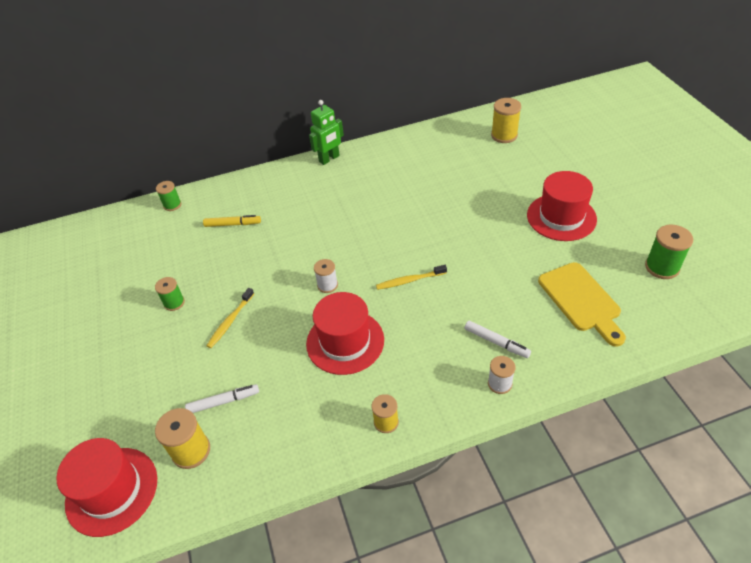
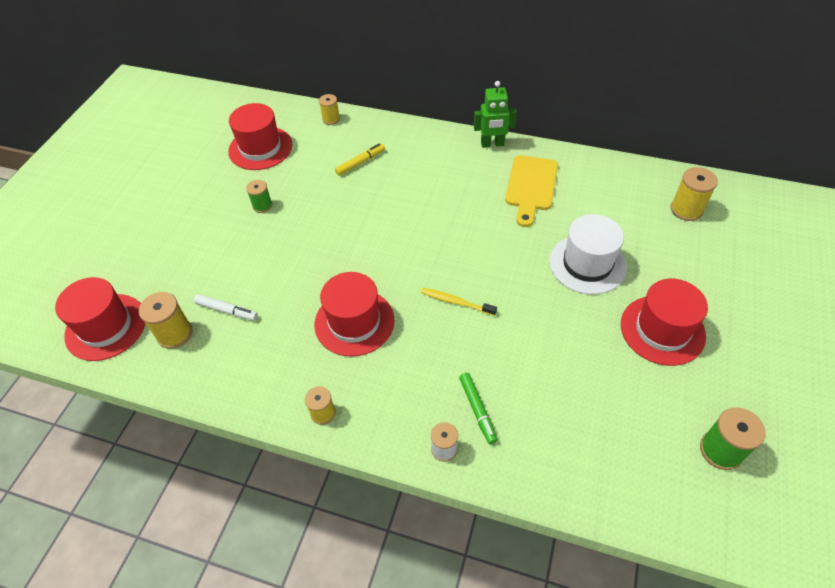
camera: 35 degrees right, 5 degrees up
(125, 259) = (260, 148): none -> red hat
(172, 205) = (331, 119): green spool -> yellow spool
(230, 321) = (287, 247): yellow toothbrush -> none
(233, 224) = (360, 162): yellow marker -> yellow marker turned 75 degrees counterclockwise
(327, 285) = (385, 263): white spool -> none
(475, 203) = (587, 264): none -> white hat
(496, 342) = (477, 410): white marker -> green marker
(581, 300) = (598, 426): yellow cutting board -> yellow cutting board (531, 186)

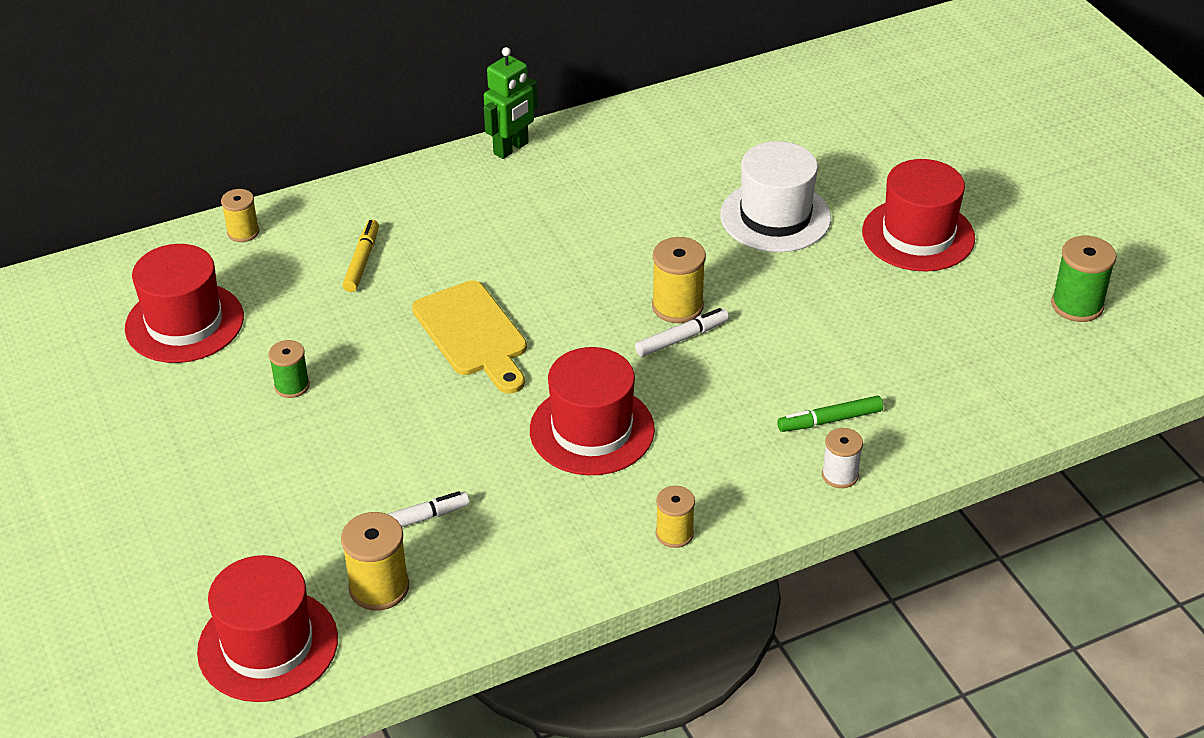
camera: 45 degrees left, 10 degrees down
(456, 302) = (682, 338): yellow toothbrush -> white marker
(477, 410) = (829, 420): green marker -> green marker turned 135 degrees clockwise
(531, 186) = (617, 171): yellow cutting board -> yellow cutting board (473, 334)
(686, 209) = (813, 104): yellow spool -> yellow spool (677, 306)

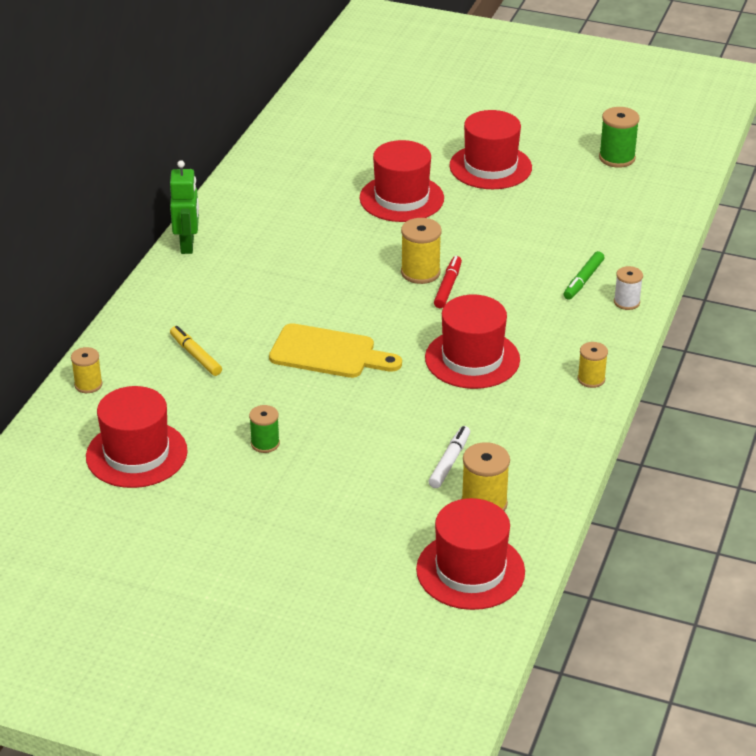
camera: 45 degrees left, 5 degrees down
(682, 338) = (448, 287): white marker -> red marker
(775, 216) = (401, 198): white hat -> red hat

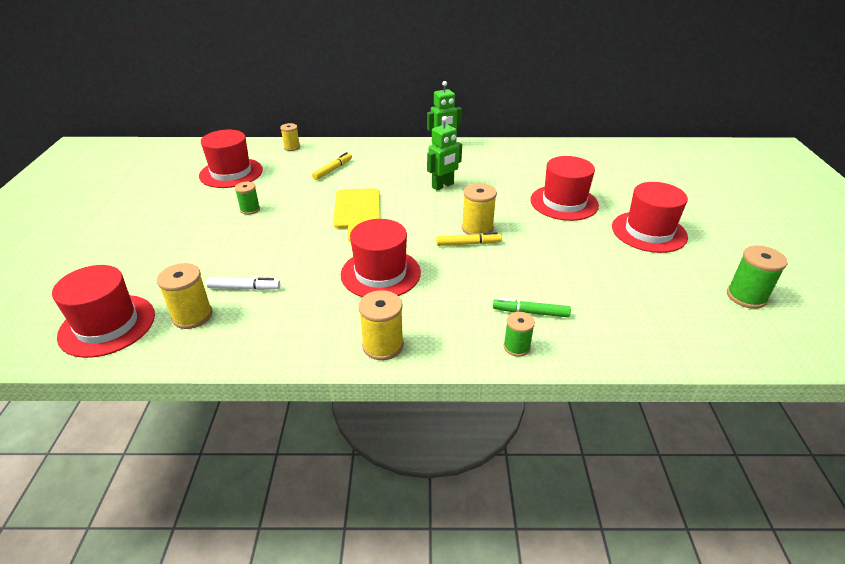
camera: 70 degrees right, 0 degrees up
(305, 273) = (443, 186): none -> green robot
(448, 287) = (468, 244): red marker -> yellow marker
(591, 379) = (383, 345): yellow spool -> yellow spool, size x1.54
(626, 302) = (516, 347): white spool -> green spool

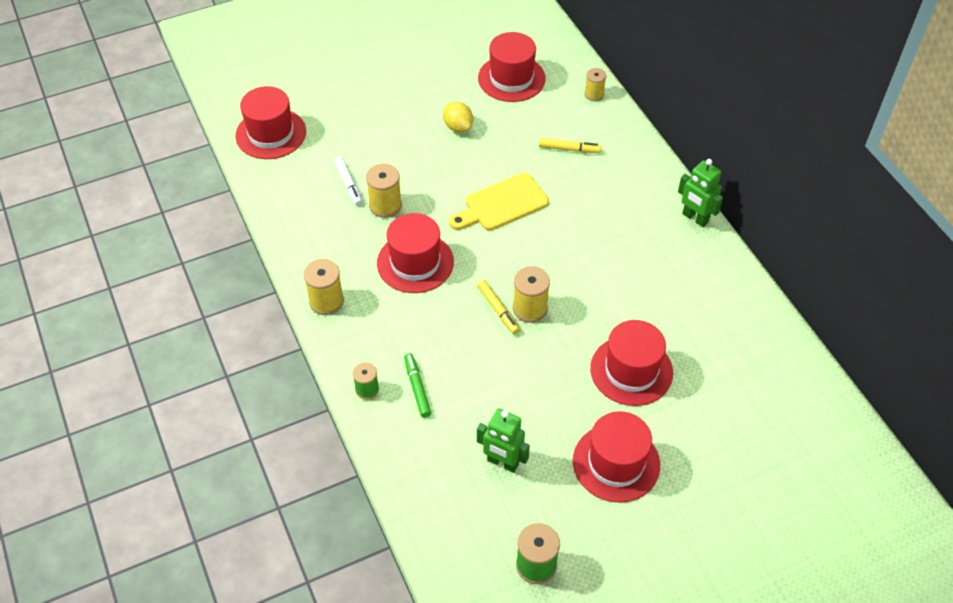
camera: 65 degrees right, 15 degrees up
(192, 316) = (302, 173): yellow spool -> yellow spool (385, 205)
(250, 209) = (458, 127): green spool -> yellow lemon
(443, 186) = (597, 252): green robot -> green robot (502, 463)

